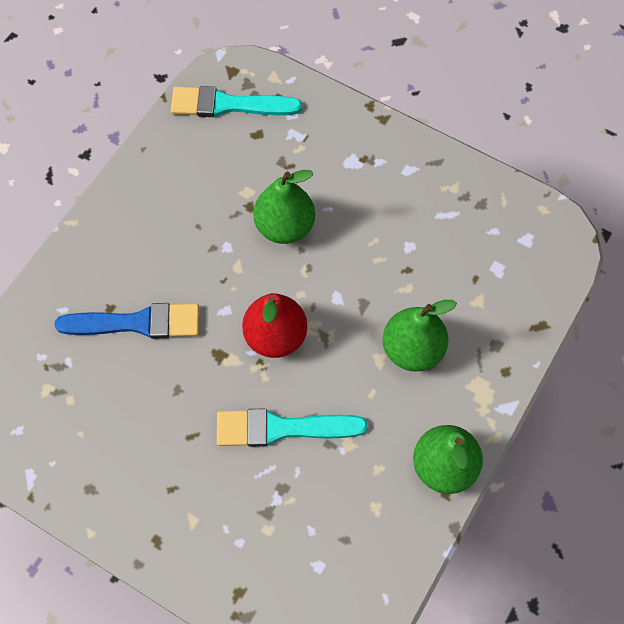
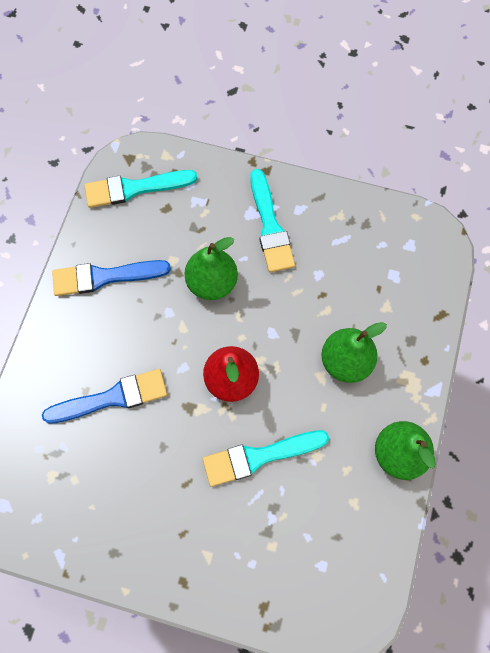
camera: 15 degrees left, 5 degrees up
(167, 192) = (104, 277): none -> blue brush
(369, 181) = (270, 226): none -> turquoise brush

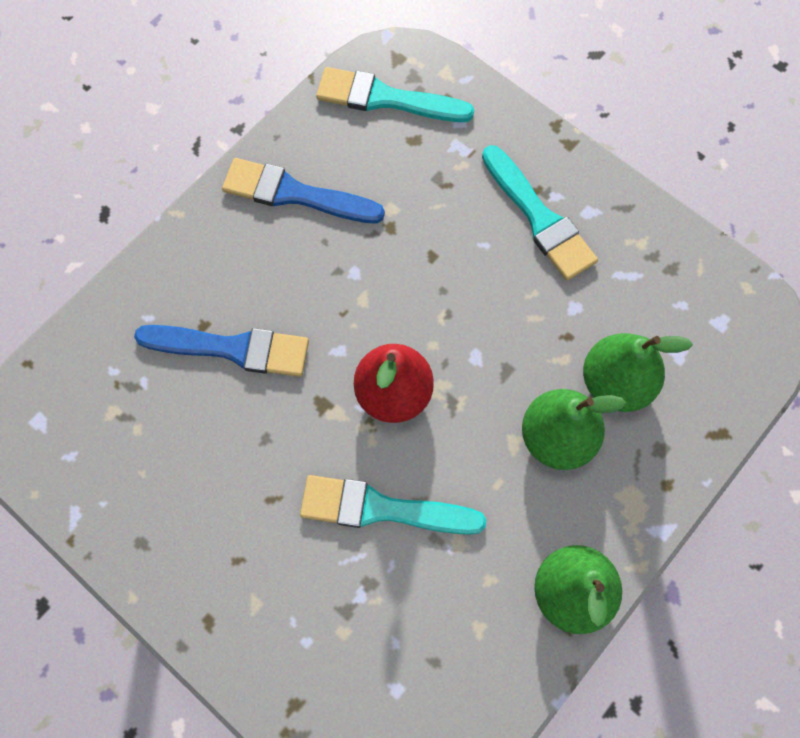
camera: 25 degrees right, 0 degrees up
(212, 283) = (428, 259): green pear -> green pear (615, 383)
(270, 226) = (539, 218): turquoise brush -> turquoise brush turned 45 degrees counterclockwise

